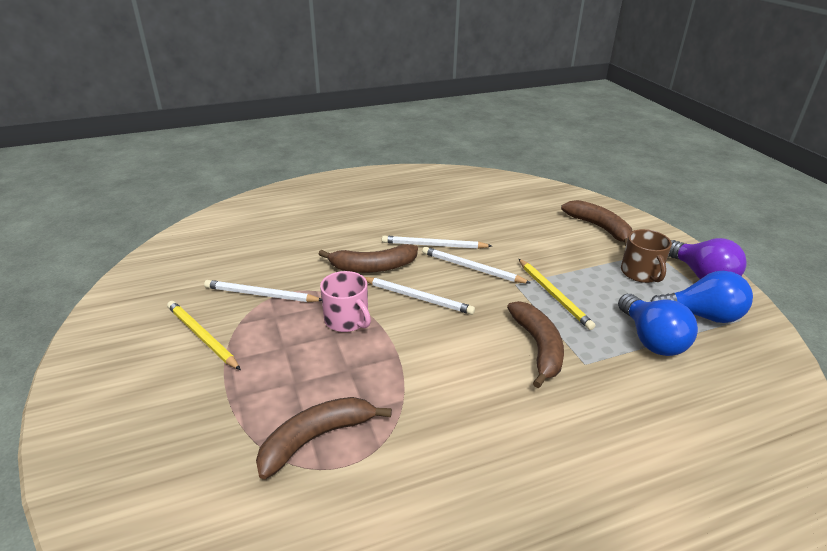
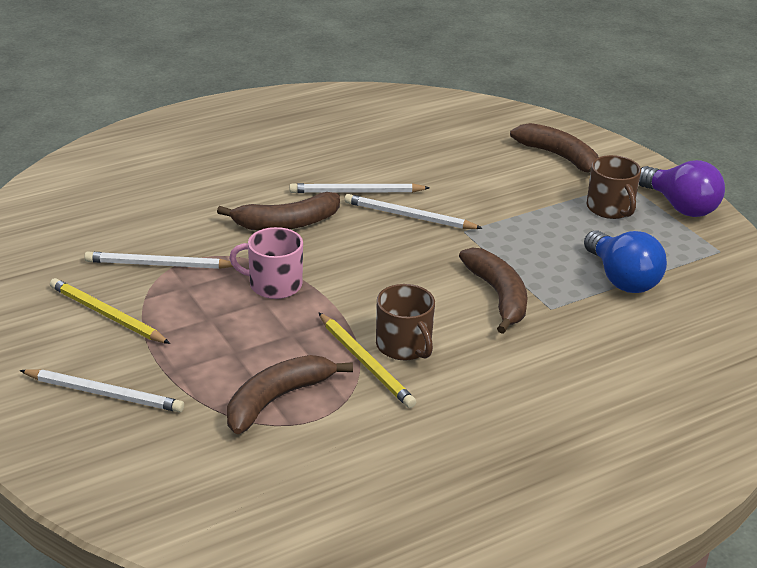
camera: 10 degrees left, 0 degrees up
(347, 320) = (273, 285): pink mug -> pink mug turned 150 degrees clockwise
(417, 297) = (350, 254): white pencil -> white pencil (104, 394)
(446, 391) = (404, 346): none -> brown mug
(553, 295) = (510, 240): yellow pencil -> yellow pencil (365, 363)
(701, 316) = (677, 250): blue light bulb -> none

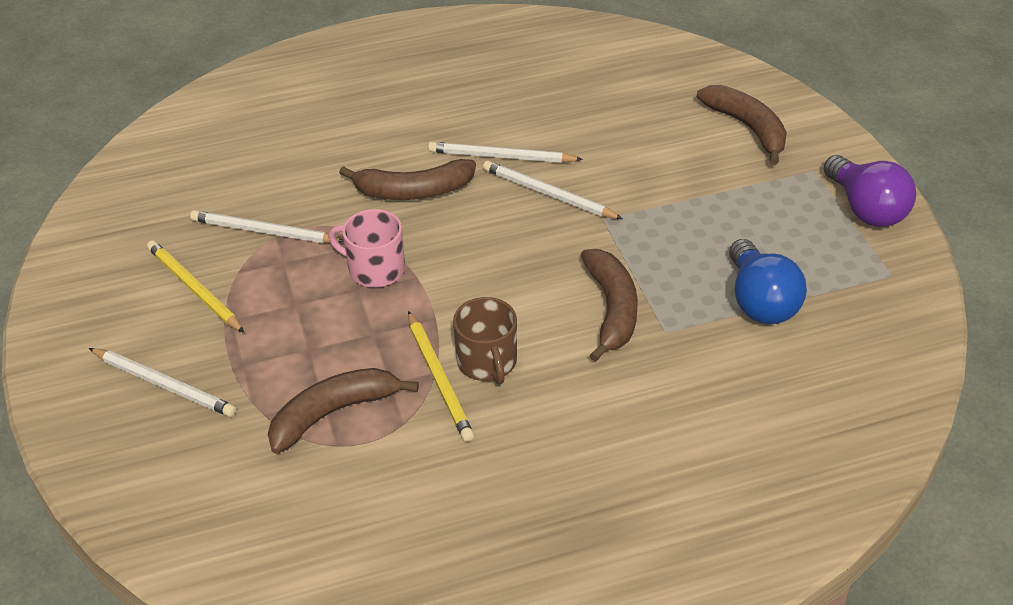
camera: 15 degrees right, 10 degrees up
(610, 208) = (782, 204): brown mug -> none

